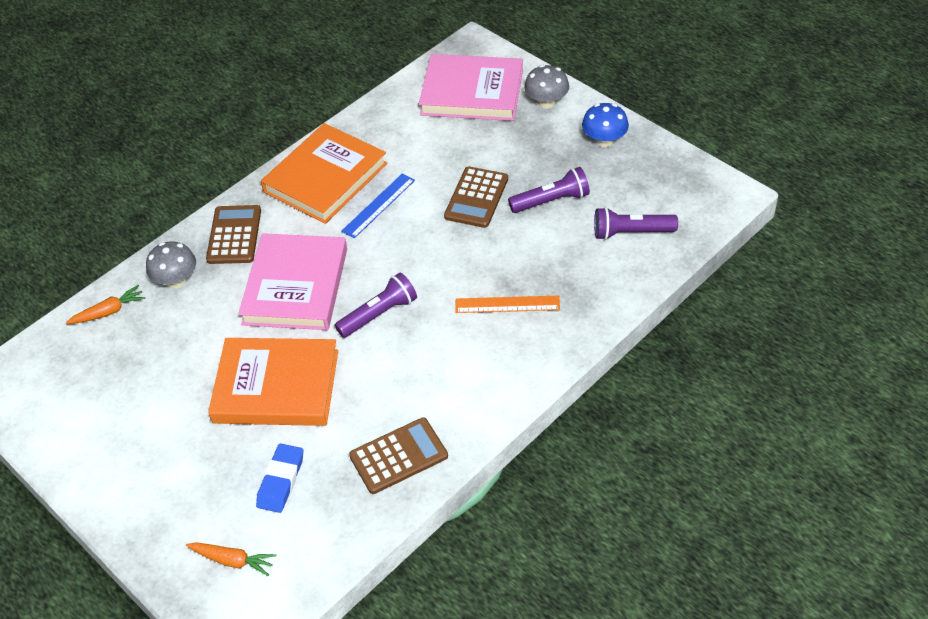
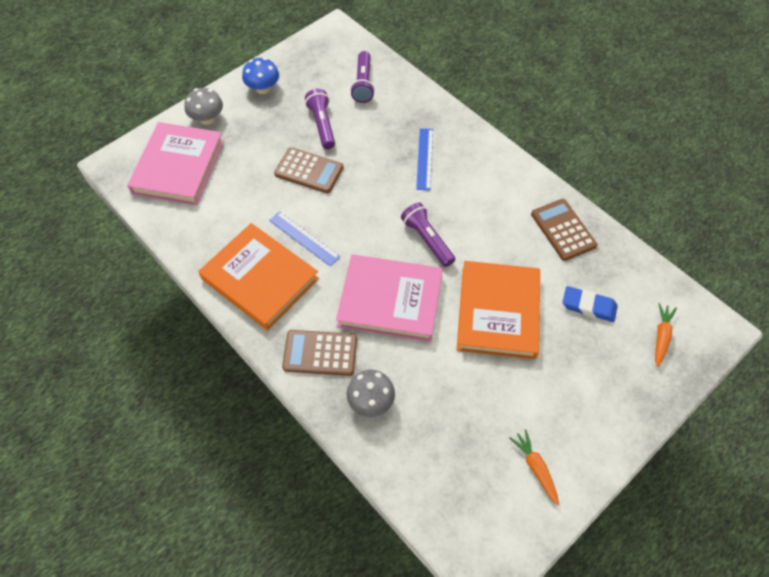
camera: 90 degrees left, 10 degrees up
(108, 312) = (404, 462): orange carrot -> orange carrot (535, 468)
(507, 304) = (425, 158): orange ruler -> blue ruler

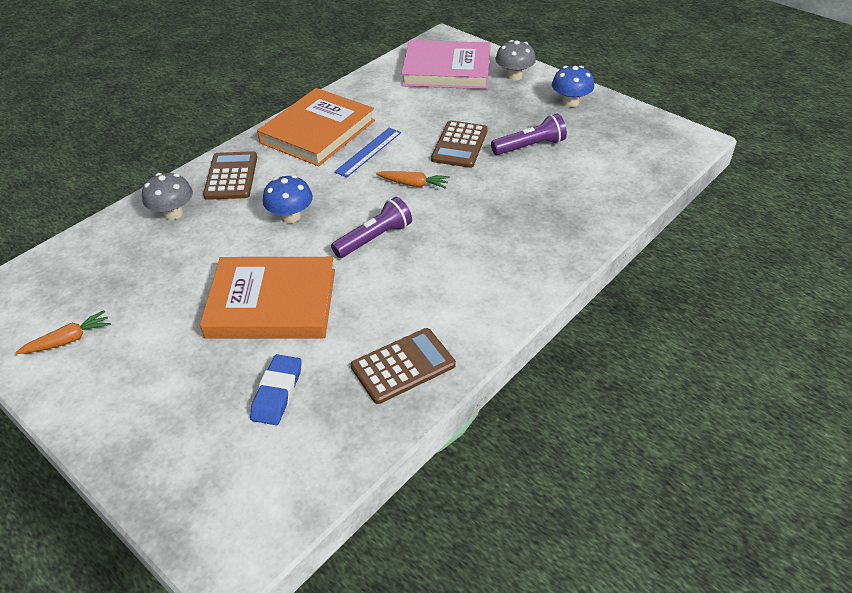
camera: 85 degrees right, 15 degrees down
(363, 84) = (608, 169): purple flashlight -> none
(390, 300) = (291, 216): pink book -> blue mushroom
(425, 158) = (500, 228): blue ruler -> none
(661, 337) = (222, 477): orange carrot -> orange carrot (413, 184)

